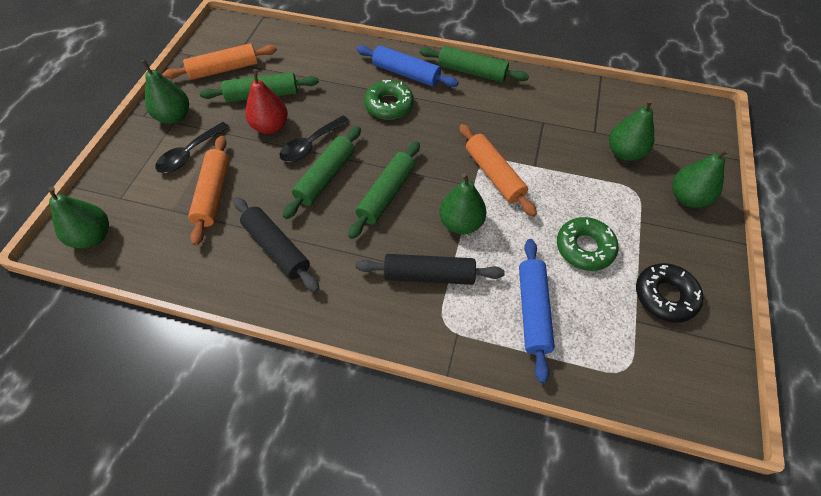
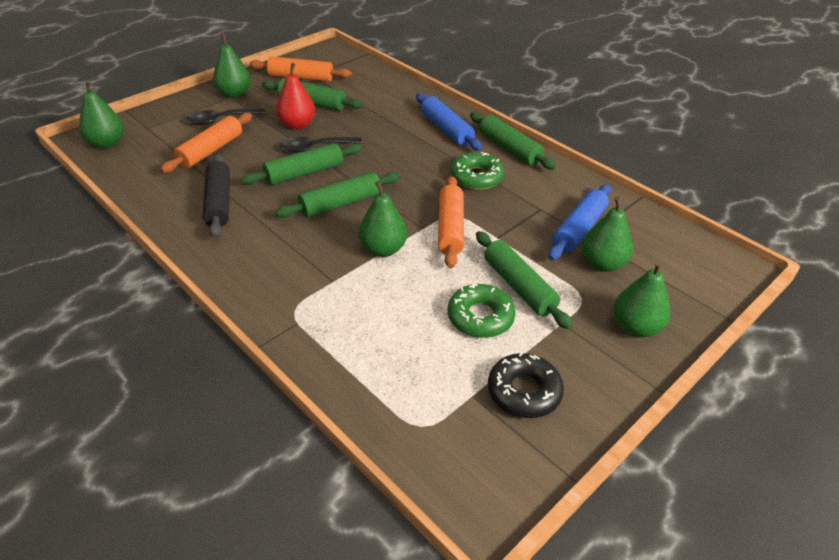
camera: 30 degrees right, 15 degrees down
(389, 105) = (408, 145): green donut -> green donut (476, 177)
(429, 275) = (317, 272): black rolling pin -> none
(533, 311) = (380, 339): blue rolling pin -> blue rolling pin (579, 229)
(587, 204) = (519, 286): none -> green rolling pin

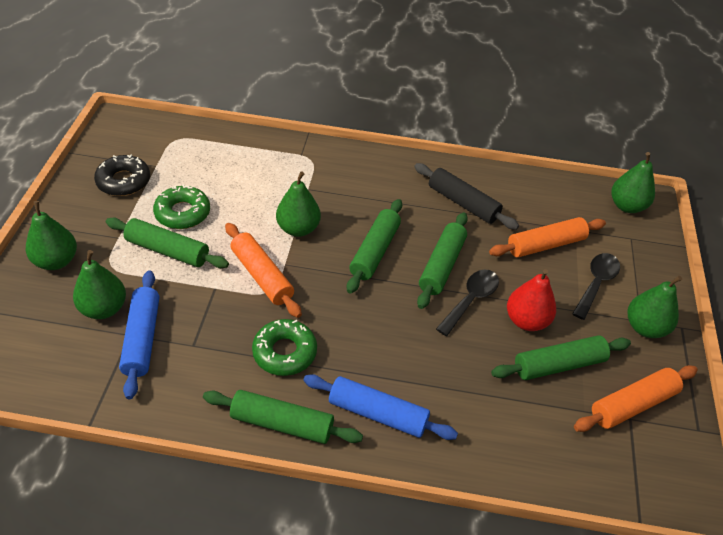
camera: 140 degrees right, 5 degrees up
(211, 150) = (545, 245): orange rolling pin -> orange rolling pin turned 75 degrees clockwise

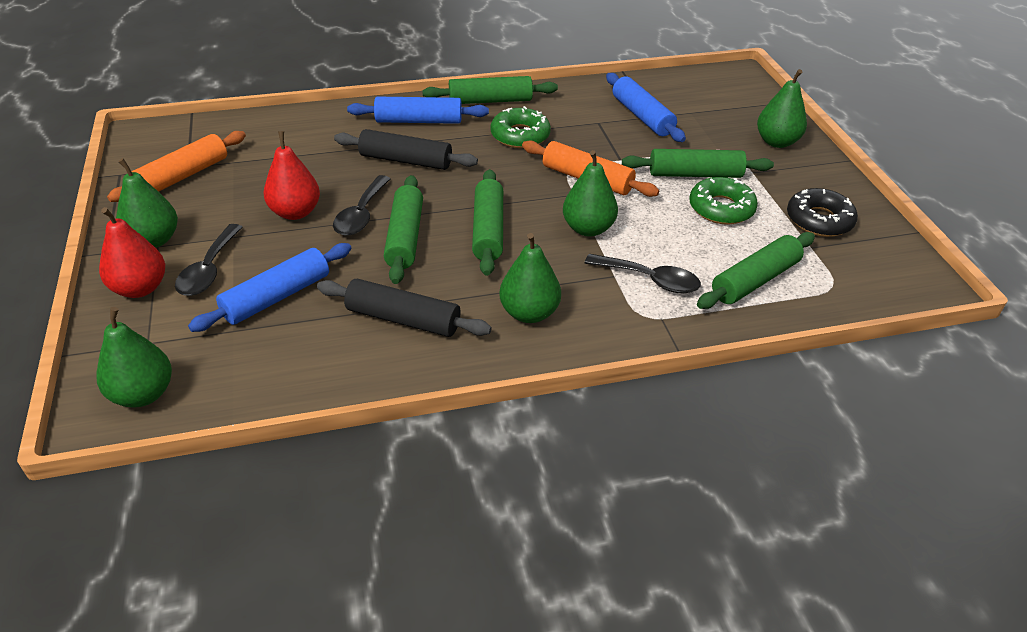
camera: 160 degrees right, 5 degrees down
(104, 309) = (694, 124): green pear -> green pear (529, 313)
(287, 178) = (650, 280): none -> black spoon
(412, 354) = (405, 160): none -> black rolling pin
(545, 245) = (277, 297): orange rolling pin -> blue rolling pin
(558, 365) = (258, 186): green rolling pin -> green rolling pin (755, 280)
(645, 283) = (140, 288): none -> red pear

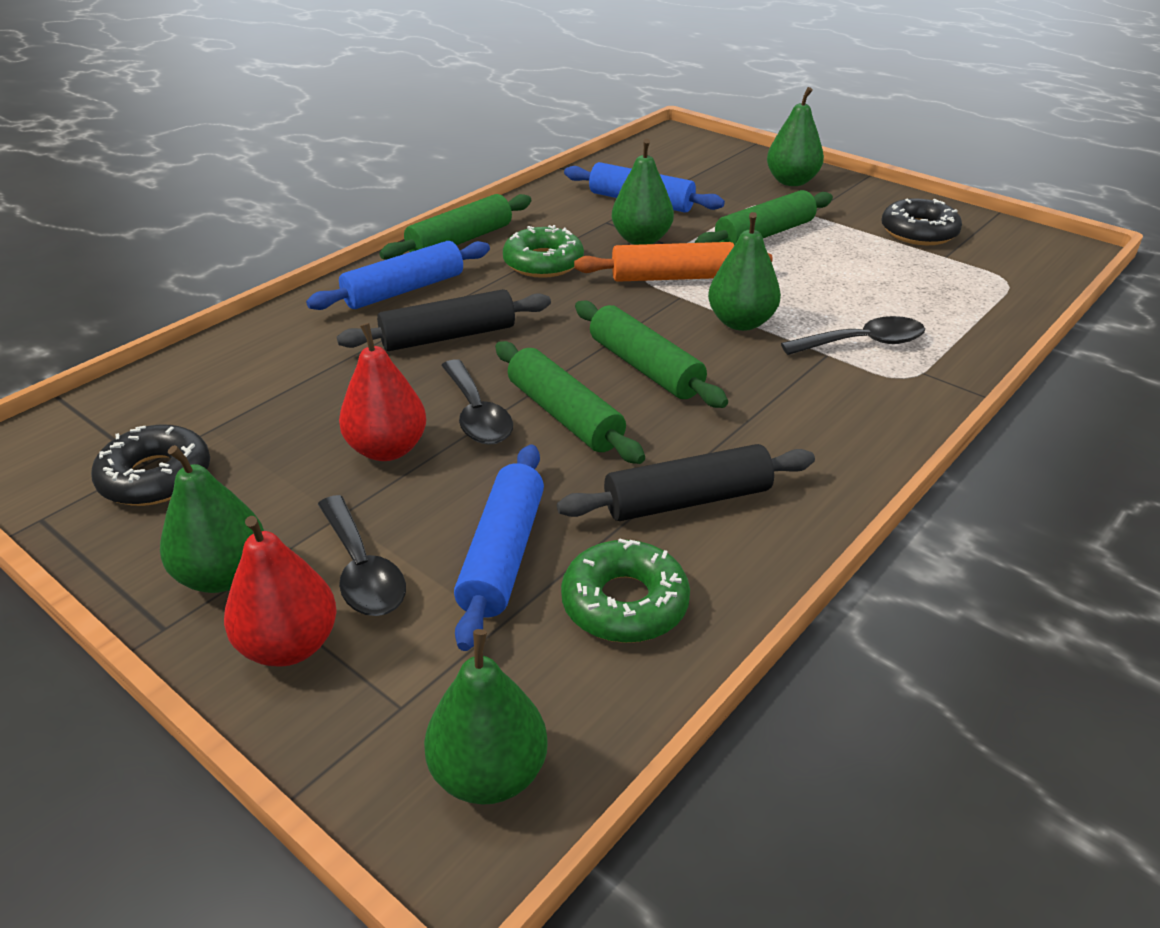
camera: 35 degrees left, 5 degrees down
(183, 176) = (156, 477): orange rolling pin -> black donut
(529, 313) = (803, 427): green pear -> green pear (641, 240)
(721, 208) = (829, 255): green donut -> green donut (624, 603)
(755, 280) = (945, 303): green rolling pin -> none

